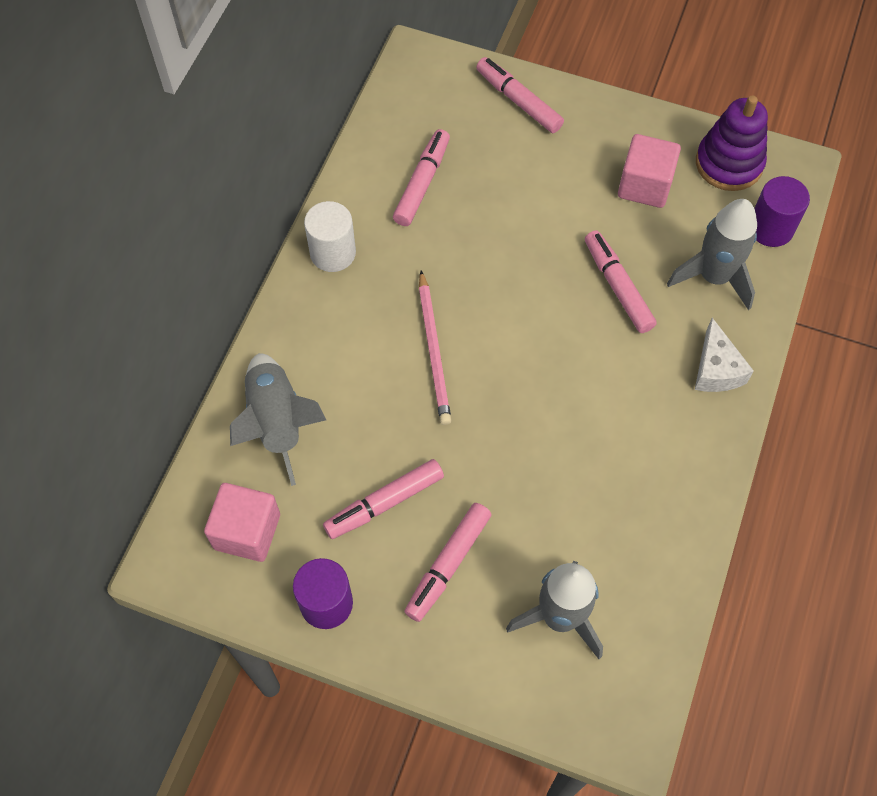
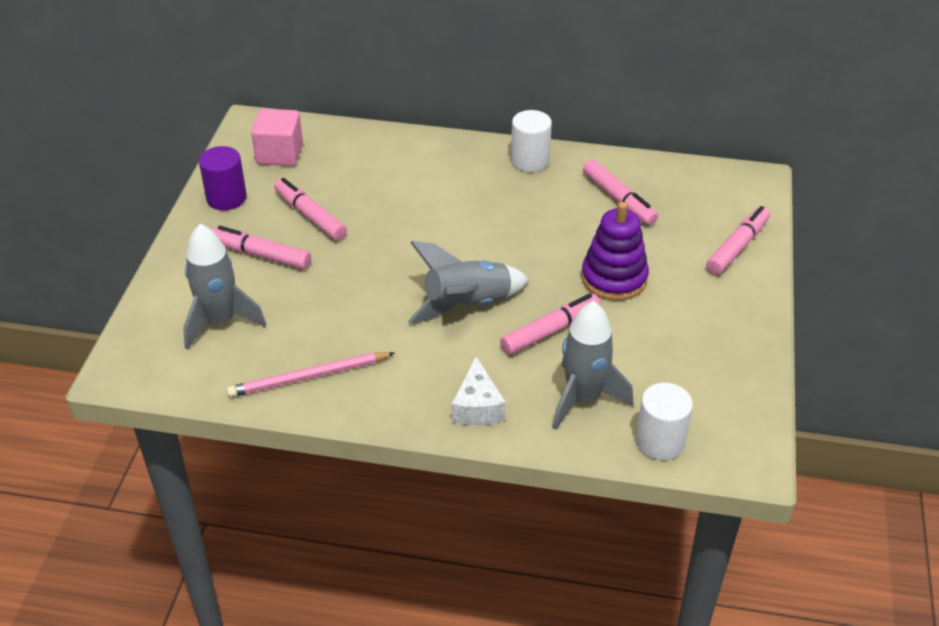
camera: 80 degrees right, 20 degrees down
(277, 422) = (370, 155): grey rocket -> grey rocket (467, 305)
(422, 183) = (618, 199): pink marker -> pink marker turned 45 degrees clockwise
(434, 350) = (452, 225): pink pencil -> pink pencil (308, 377)
(644, 185) = (675, 341): pink cube -> none
(716, 369) = (477, 407): white cheese -> white cheese turned 75 degrees counterclockwise
(729, 164) = (730, 403): purple stacking toy -> purple stacking toy (614, 278)
(771, 228) = (660, 441): purple cylinder -> white cylinder

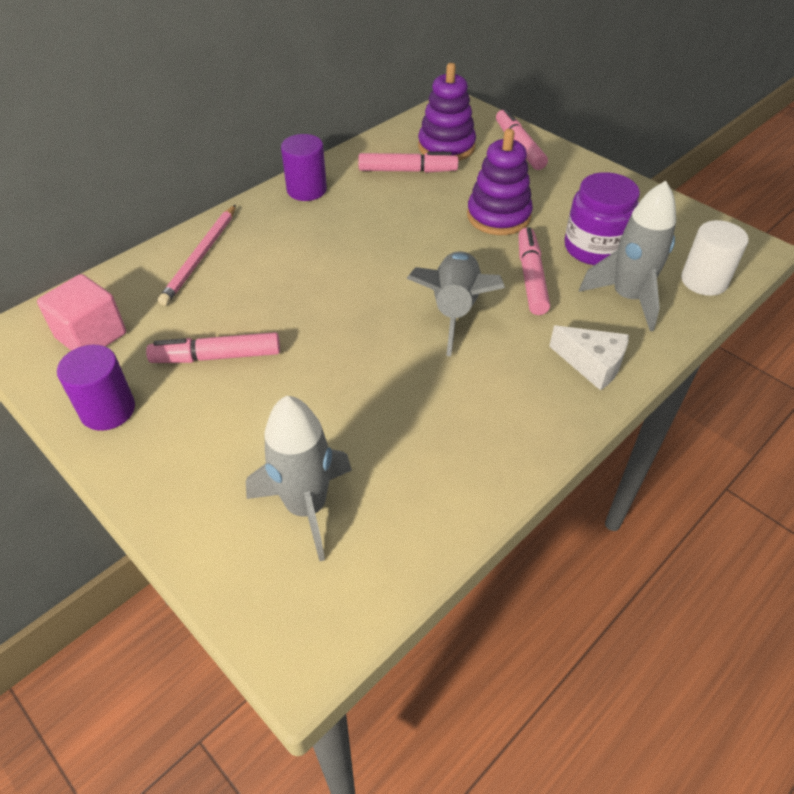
camera: 55 degrees left, 5 degrees up
(261, 255) = (234, 422): pink marker -> none
(308, 377) = (459, 468): pink pencil -> pink pencil (200, 257)
(530, 160) = (306, 190): white cylinder -> purple cylinder
(632, 354) = (594, 248): none -> purple jar
(681, 204) = (446, 147): none -> purple stacking toy

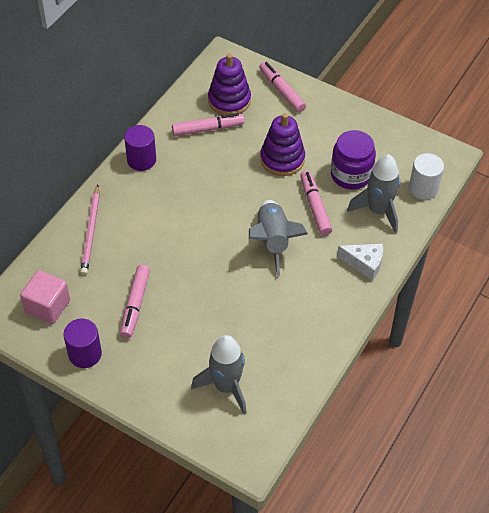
camera: 15 degrees left, 5 degrees up
(216, 356) = (135, 305): pink marker -> pink marker turned 60 degrees counterclockwise

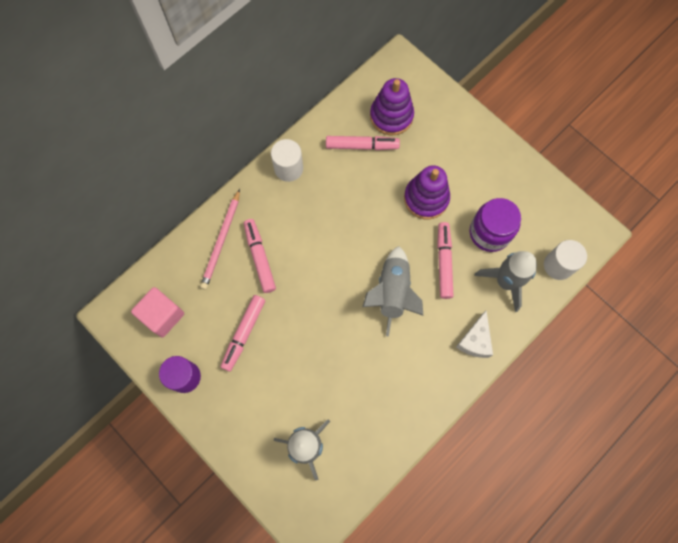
camera: 15 degrees right, 20 degrees up
(141, 160) = (288, 168): purple cylinder -> white cylinder
(282, 91) = (446, 116): pink marker -> pink marker (260, 257)
(364, 264) = (475, 340): white cheese -> white cheese turned 75 degrees clockwise

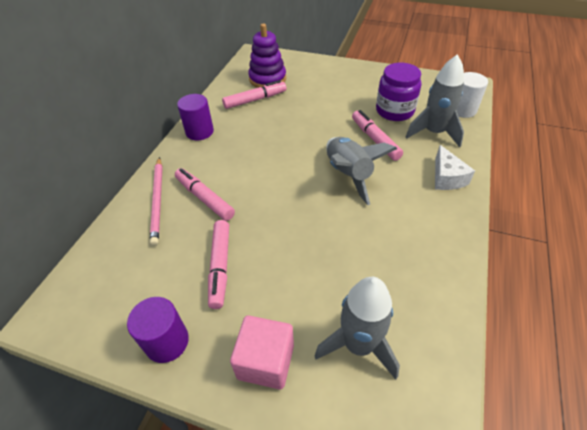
camera: 25 degrees left, 25 degrees down
(162, 316) = (114, 290): pink cube -> pink cube (266, 361)
(288, 168) = (199, 132): white cylinder -> purple cylinder
(426, 198) = (329, 110): purple stacking toy -> none

